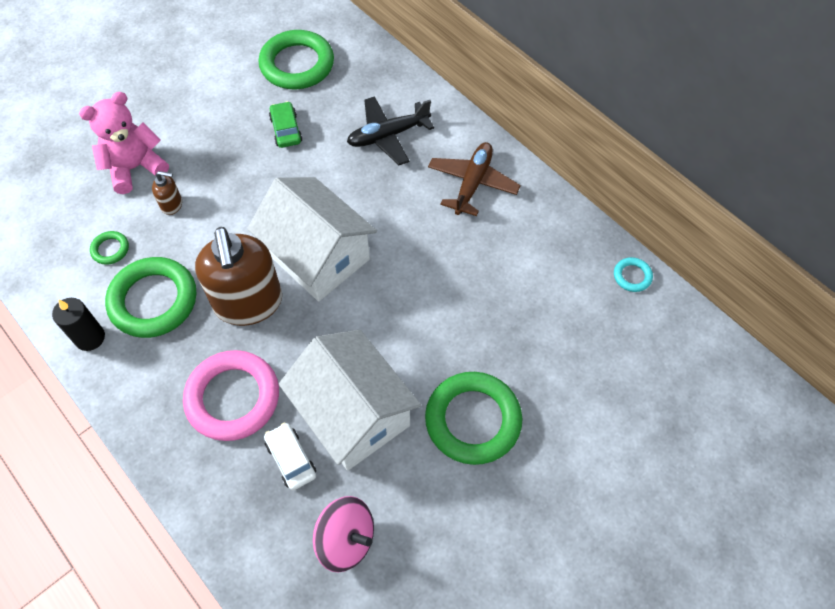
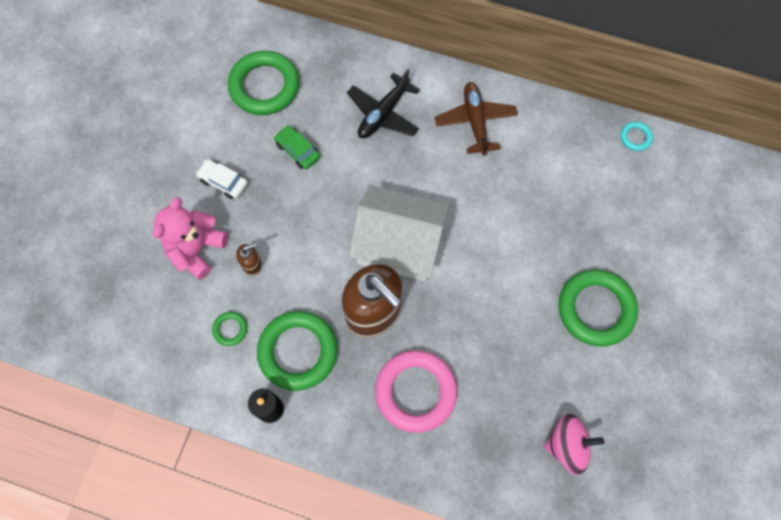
camera: 30 degrees left, 10 degrees up
(291, 459) = (490, 412): white car -> white car (223, 182)
(353, 413) = (510, 352): white house -> none

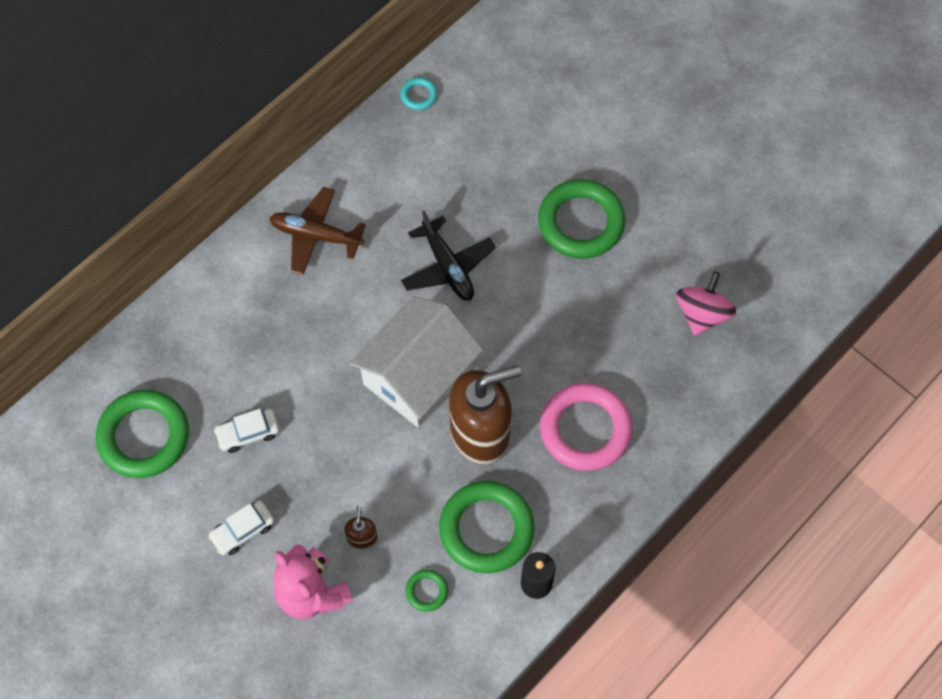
camera: 65 degrees left, 5 degrees down
(297, 150) = (248, 433): green car -> white car
(383, 113) = (253, 323): black plane -> black plane (447, 266)

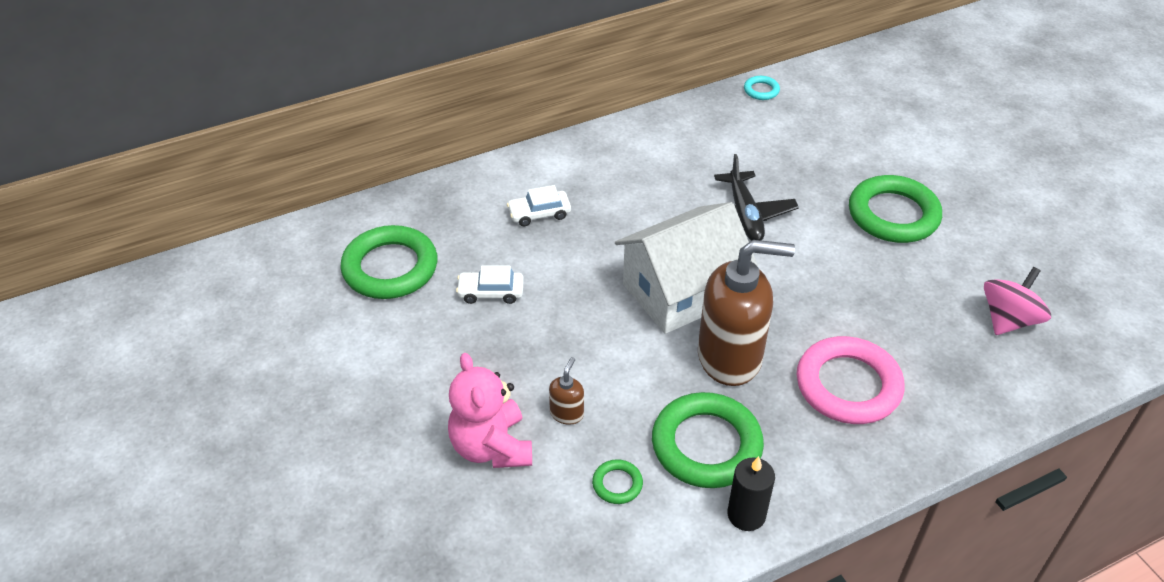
camera: 20 degrees right, 20 degrees down
(243, 530) = (446, 371): white car -> white car (539, 213)
(316, 235) = (624, 163): brown plane -> none

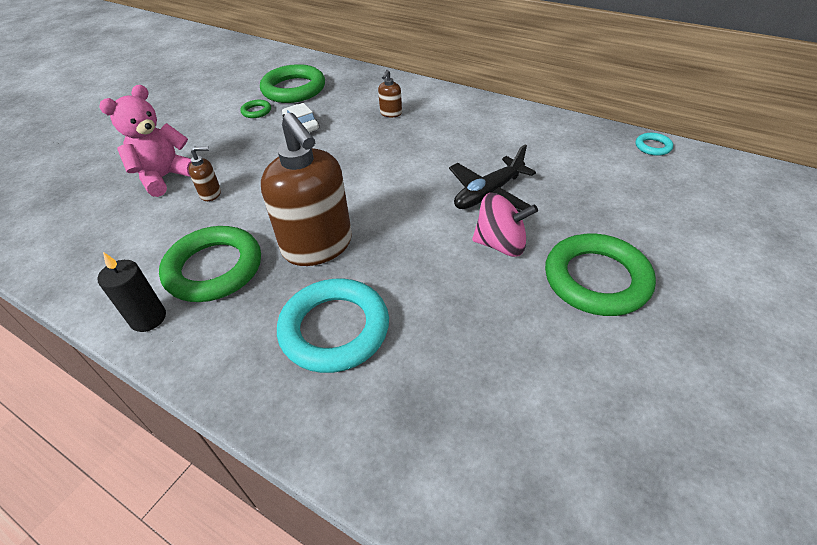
camera: 60 degrees right, 0 degrees up
(539, 213) = (391, 113): white car -> brown soap dispenser
(617, 484) = (154, 240): green ring -> green ring (256, 111)
(681, 291) = (370, 196): white house -> none
(848, 385) = (334, 329): pink ring -> turquoise ring
(1008, 320) = (536, 433): pink spinning top -> pink spinning top (500, 244)

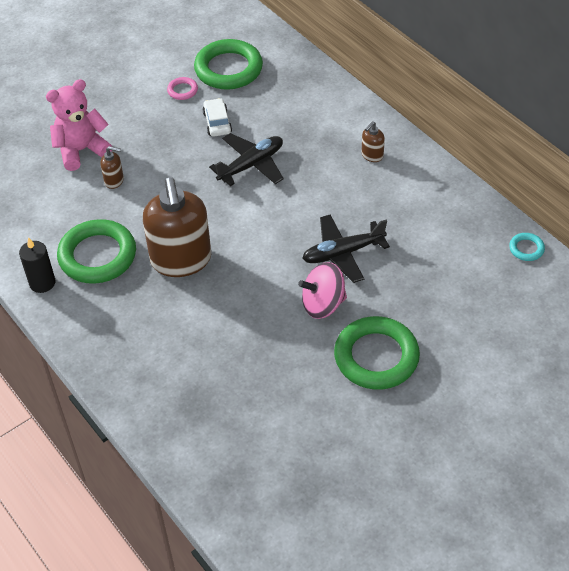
camera: 20 degrees right, 5 degrees up
(256, 111) = (182, 90): green ring -> pink ring
(334, 329) = (166, 333): turquoise ring -> none
(352, 148) = (251, 165): none -> black plane
(391, 113) = (307, 132): brown soap dispenser -> brown soap dispenser (372, 155)
(500, 244) = (323, 304): pink spinning top -> pink spinning top turned 135 degrees clockwise

